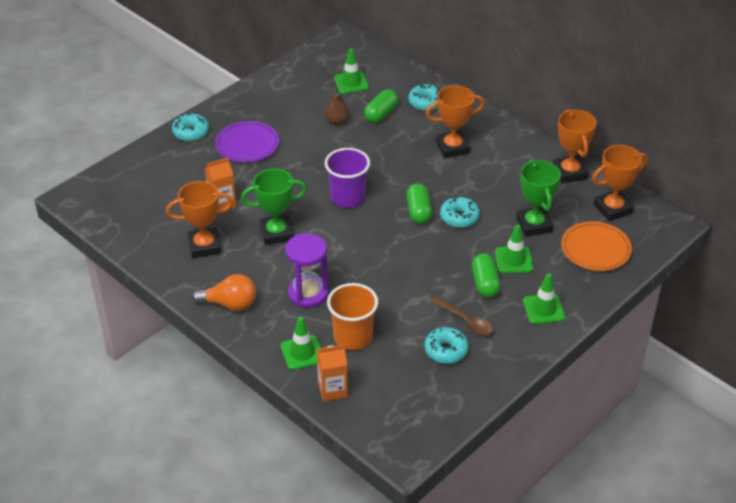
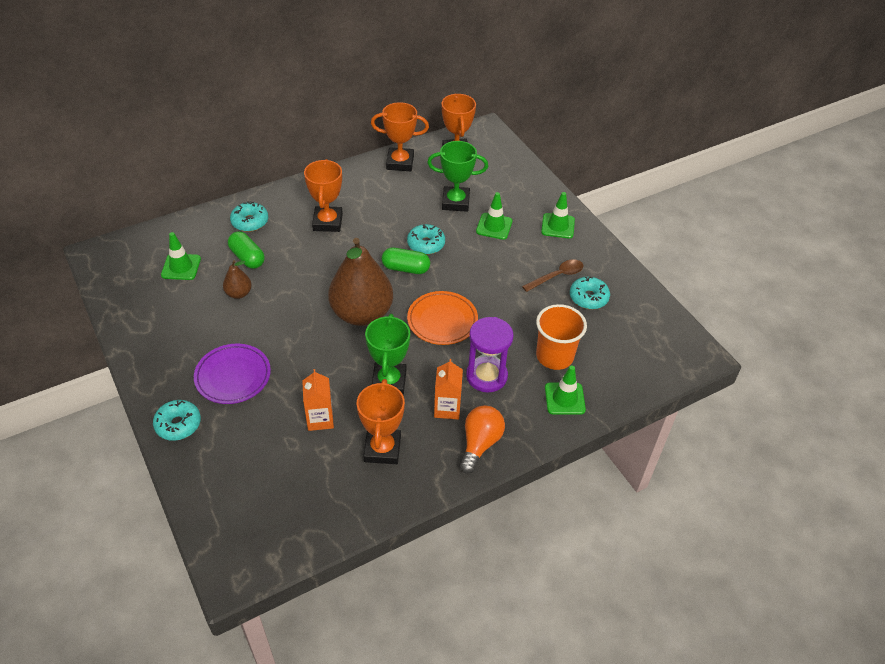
camera: 75 degrees left, 5 degrees up
(332, 390) = (617, 387): orange carton -> orange carton (447, 408)
(347, 198) = (361, 313): purple cup -> brown pear
(485, 283) = (516, 251): green capsule -> none
(595, 249) = (499, 177): orange plate -> orange plate (442, 321)

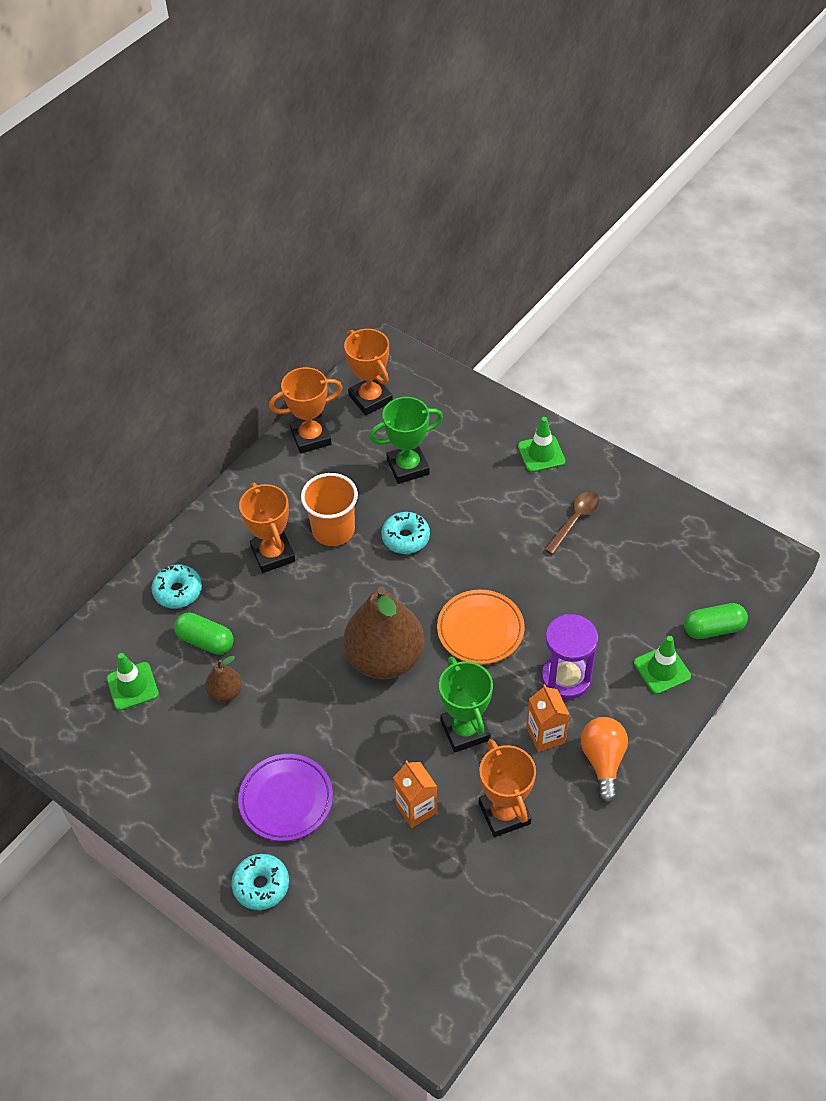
camera: 20 degrees left, 5 degrees up
(406, 268) = (401, 579): green capsule -> green capsule (713, 629)
(494, 226) = (470, 483): green traffic cone -> none
(554, 356) = (625, 623): orange cup -> orange cup (333, 530)
(588, 298) = (623, 534): turquoise donut -> none

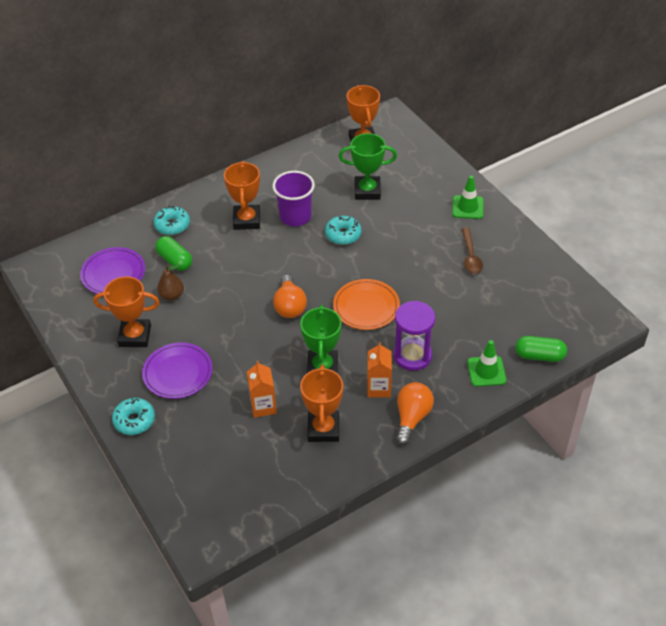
camera: 20 degrees right, 5 degrees down
(132, 686) = (113, 274): green traffic cone -> purple plate
(311, 437) = (309, 155): orange trophy -> orange trophy (135, 336)
(333, 530) = (295, 216): orange cup -> purple cup
(385, 658) = (290, 306): brown pear -> orange light bulb
(575, 520) = (470, 256): brown spoon -> brown spoon turned 120 degrees clockwise

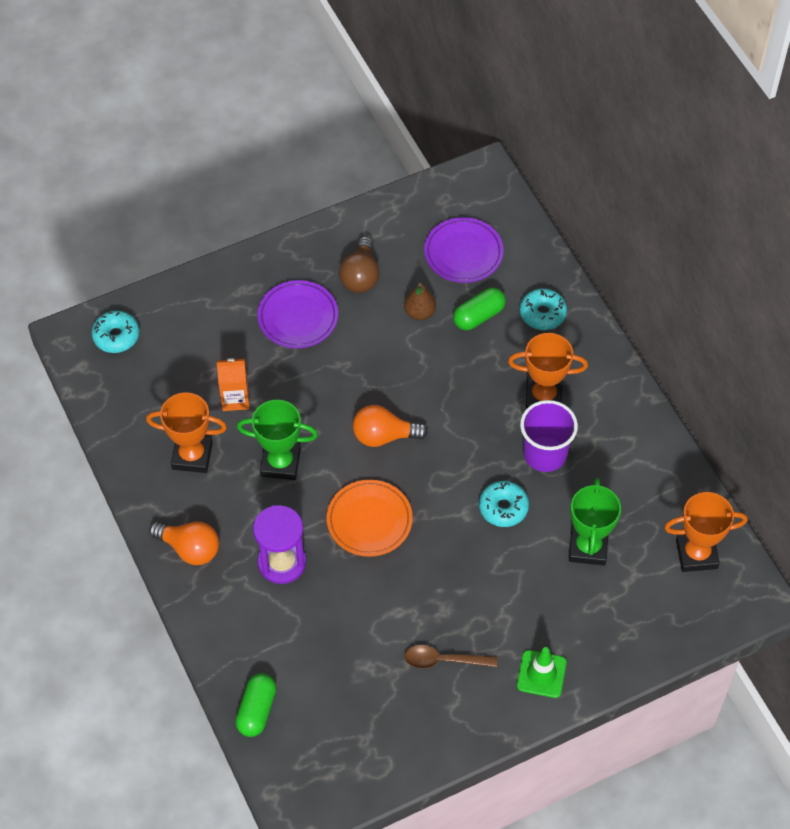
camera: 95 degrees right, 10 degrees up
(134, 420) = (239, 277): turquoise donut -> turquoise donut (116, 336)
(135, 336) = (360, 276): orange trophy -> brown light bulb
(379, 388) = (239, 519): orange carton -> none
(486, 371) = (243, 642): green traffic cone -> none

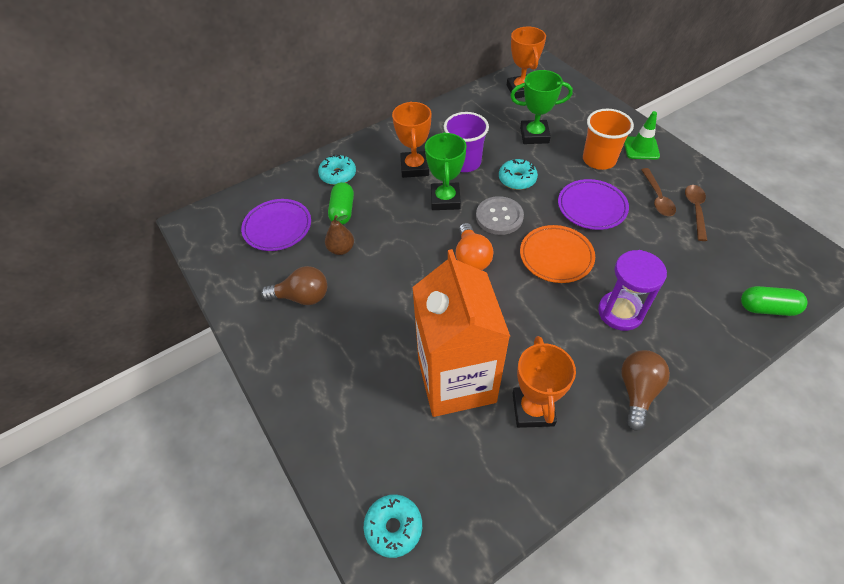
camera: 95 degrees left, 5 degrees down
(189, 549) = (637, 391): orange light bulb -> brown light bulb
(235, 399) = (456, 380): orange carton -> orange carton, size x2.34
(280, 463) = (519, 329): green trophy -> green trophy (445, 199)
(298, 317) = (352, 341): purple plate -> purple plate (591, 207)
(415, 696) = (695, 210): none -> brown spoon
(441, 475) = (499, 217): none -> grey button
(478, 316) = (342, 211): green capsule -> green capsule turned 45 degrees clockwise
(526, 614) = (599, 160): none -> orange cup

